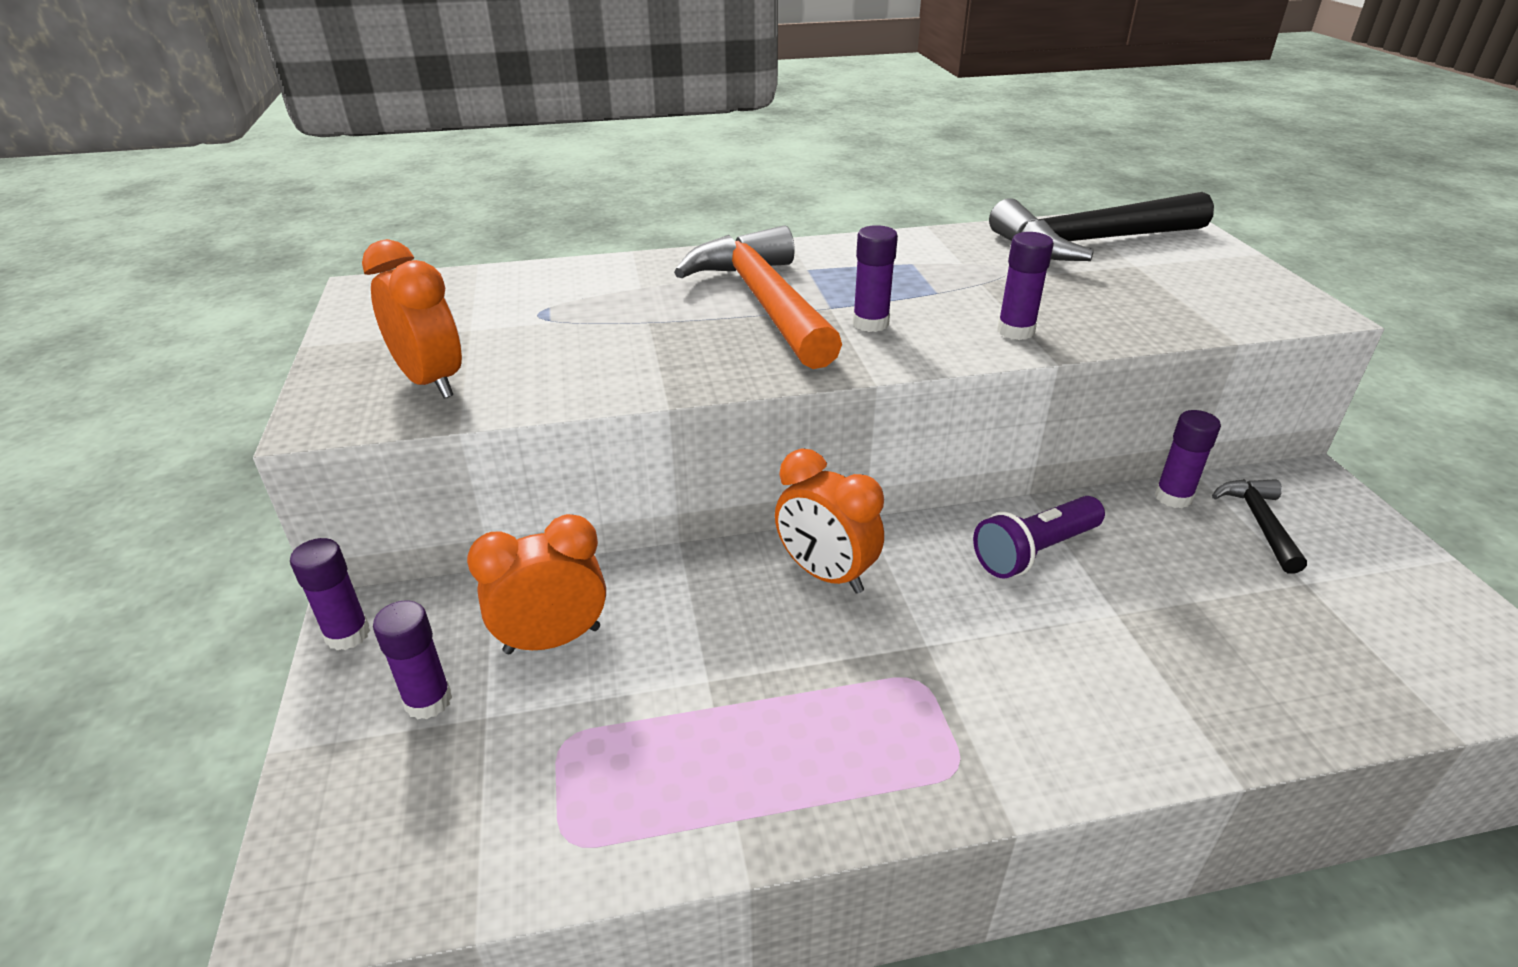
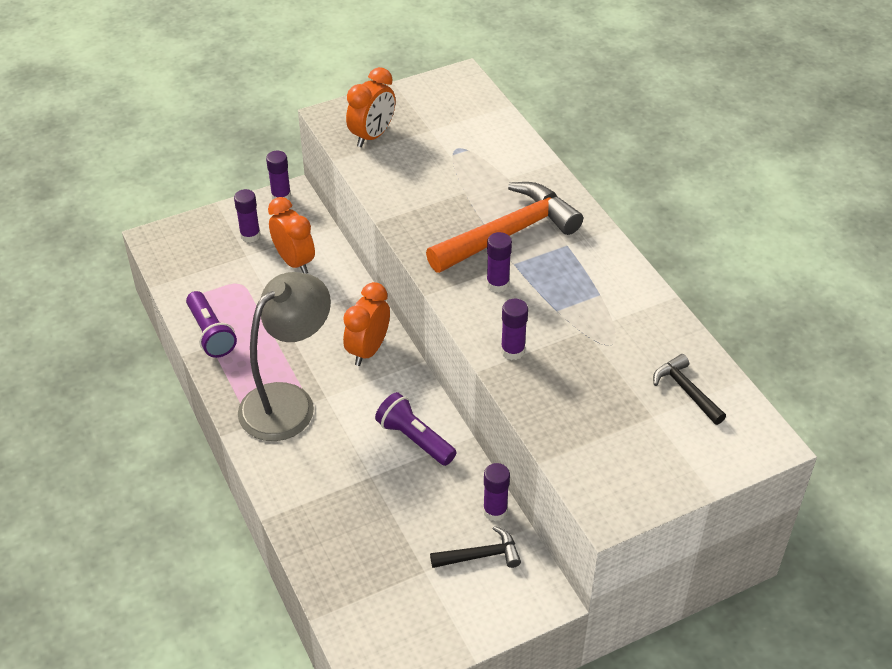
camera: 75 degrees right, 10 degrees up
(700, 815) = (210, 334): none -> purple flashlight
(932, 701) = (288, 402): none -> grey lamp
(1090, 242) = (686, 390): black hammer -> black hammer, size x0.49

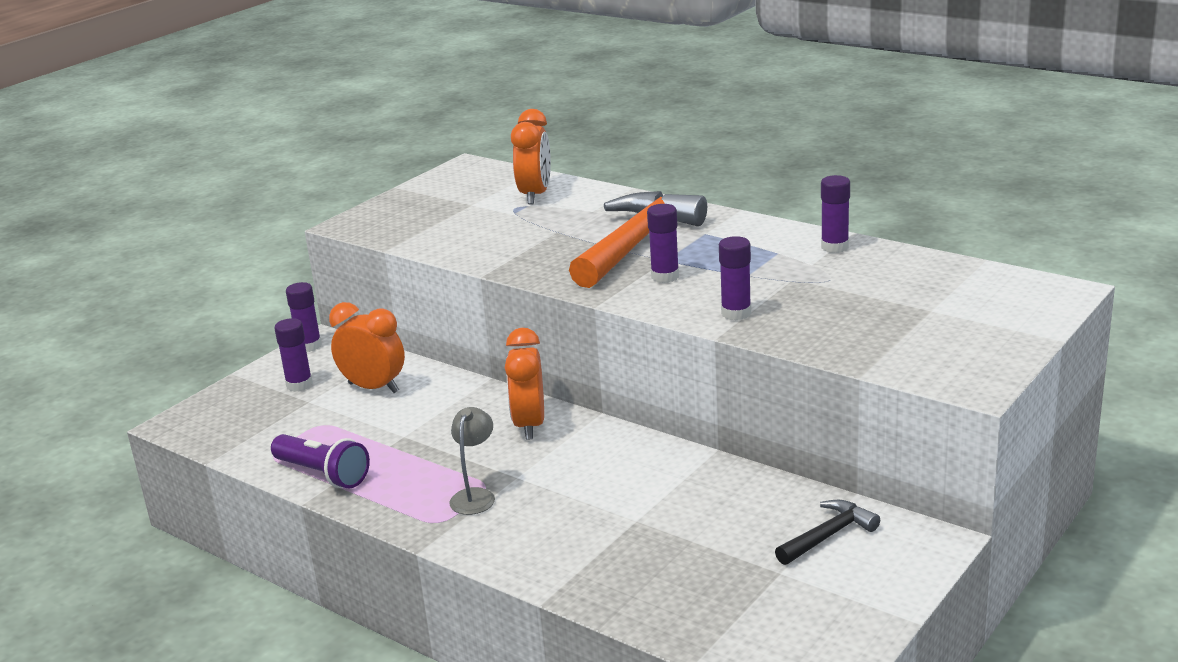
camera: 25 degrees left, 20 degrees down
(288, 402) = (475, 496): grey lamp -> grey lamp, size x0.45
(372, 136) = (412, 224): orange clock -> orange clock (535, 195)
(414, 439) = (655, 473): purple flashlight -> none
(495, 511) = (804, 496): purple glue stick -> purple glue stick (834, 247)
(686, 390) = (941, 284): black hammer -> none

